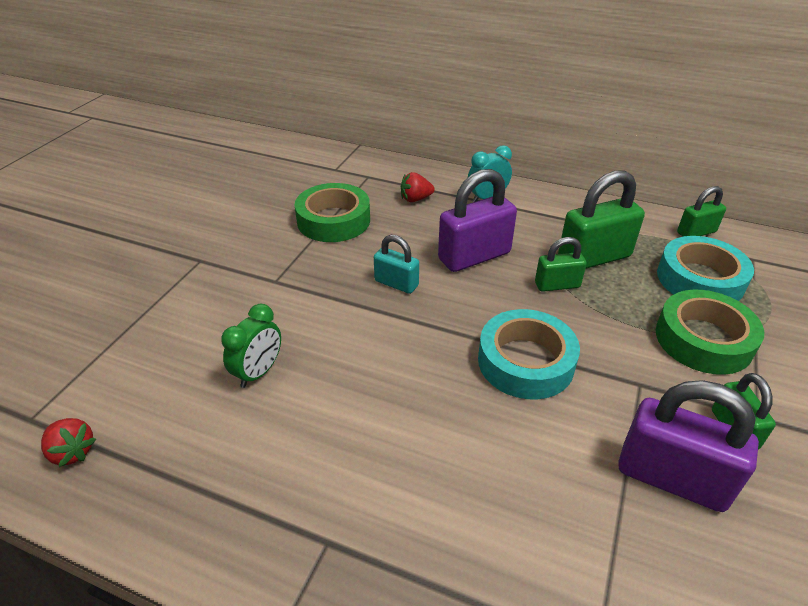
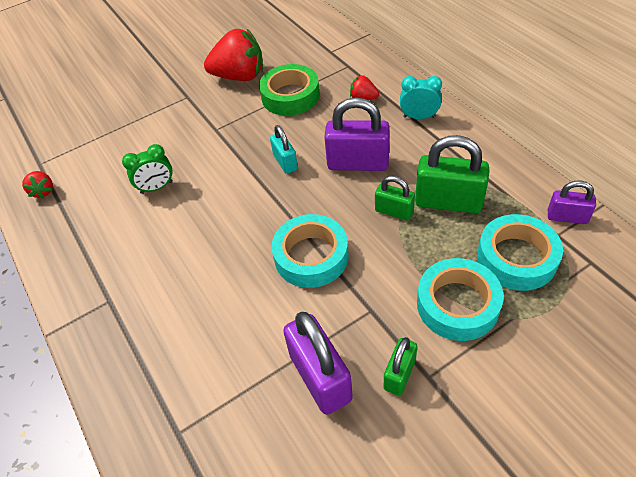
camera: 40 degrees right, 10 degrees up
(251, 220) = (239, 76): none -> red strawberry
(696, 232) = (567, 217): green padlock -> purple padlock
(703, 339) = (457, 304): green tape -> turquoise tape

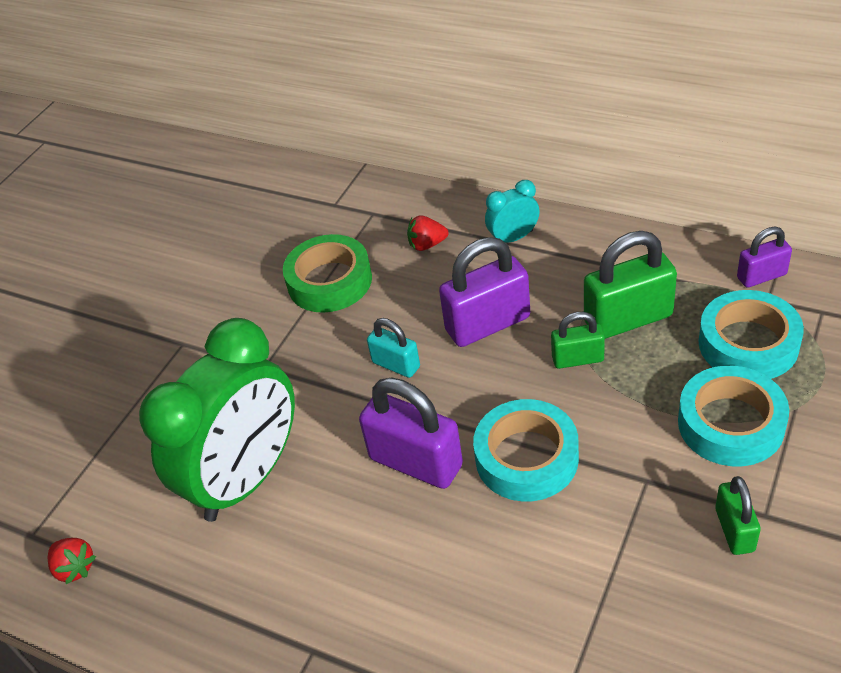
camera: 30 degrees left, 5 degrees down
(157, 187) = (248, 478): green clock -> green clock, size x2.34
(239, 76) = (236, 286): red strawberry -> none
(320, 377) = (655, 584): purple padlock -> purple padlock (416, 462)

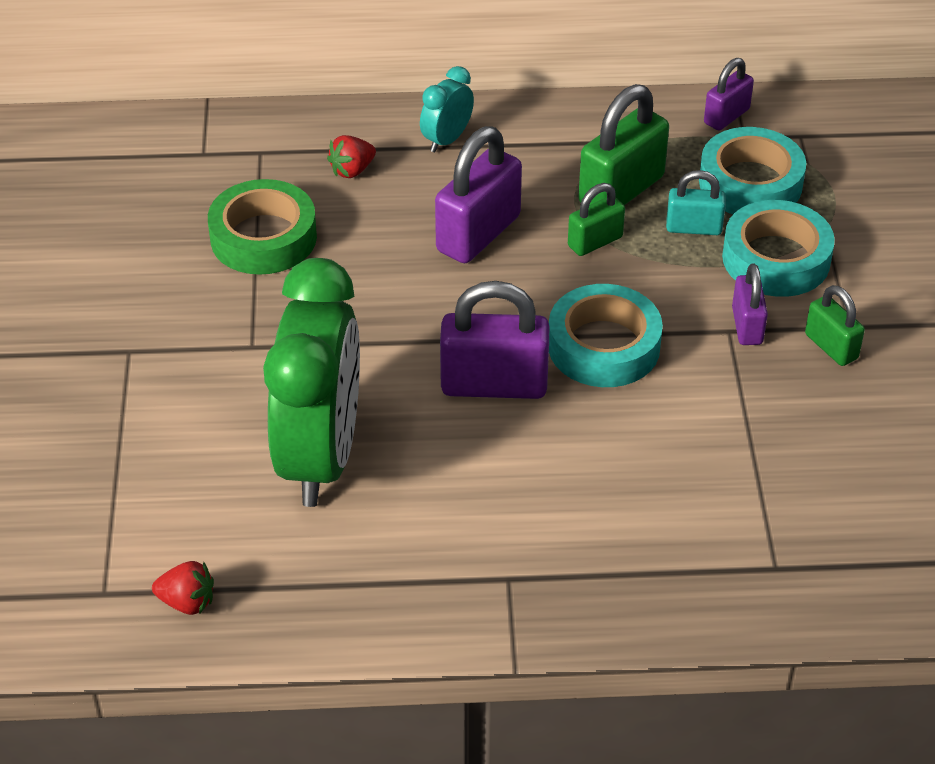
camera: 35 degrees left, 0 degrees up
(396, 365) = (405, 300): turquoise padlock -> turquoise padlock (693, 228)
(665, 481) = (747, 326): none -> purple padlock

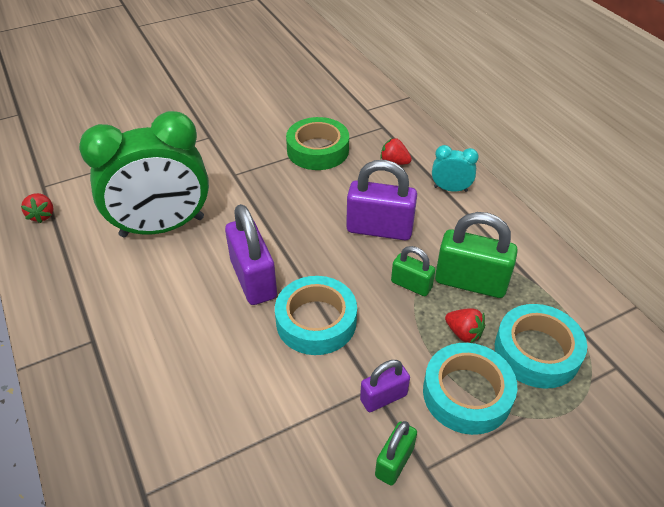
camera: 65 degrees right, 0 degrees up
(693, 228) = (463, 333): turquoise padlock -> red strawberry
(726, 116) = (596, 315): purple padlock -> none

